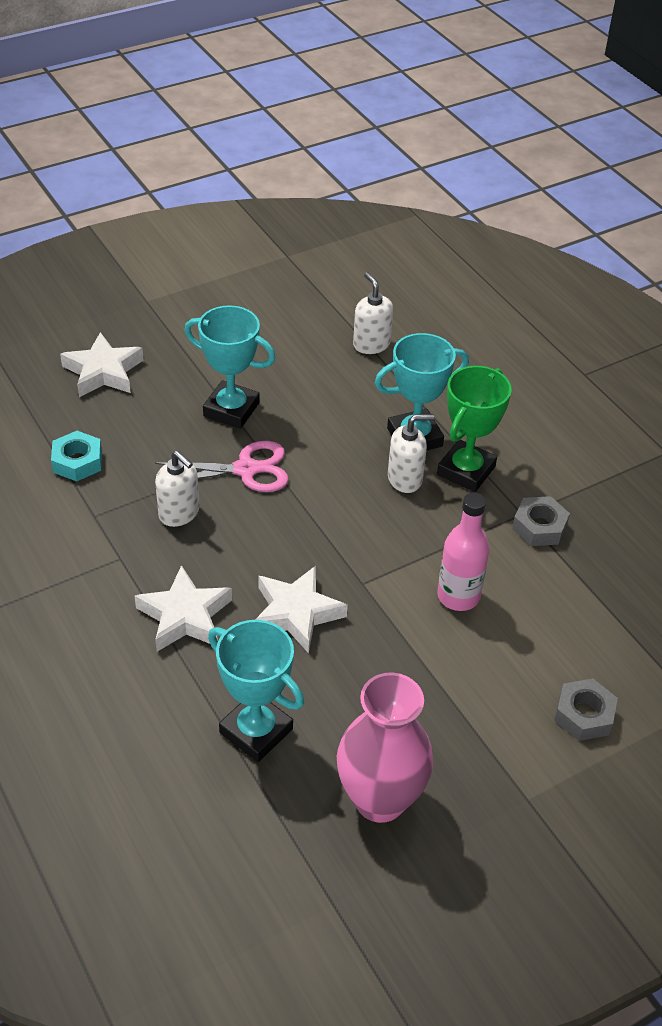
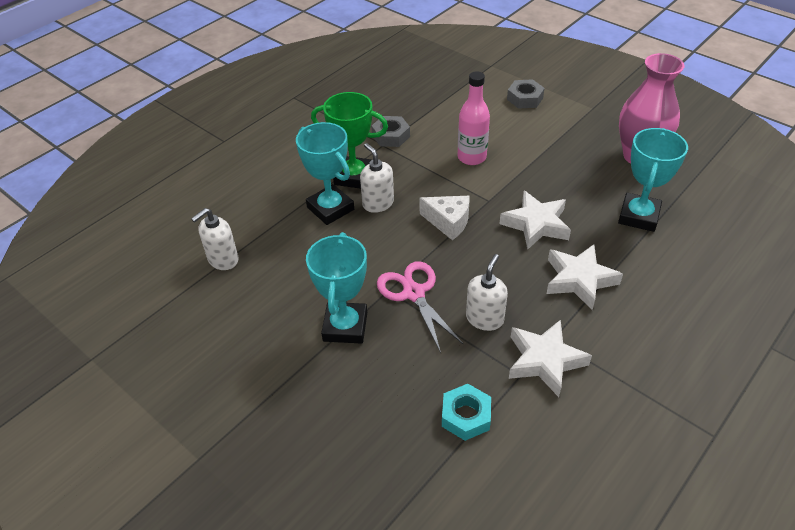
camera: 105 degrees left, 0 degrees up
(103, 372) = (331, 450): white star -> white star (545, 361)
(341, 531) = (448, 222): none -> white cheese

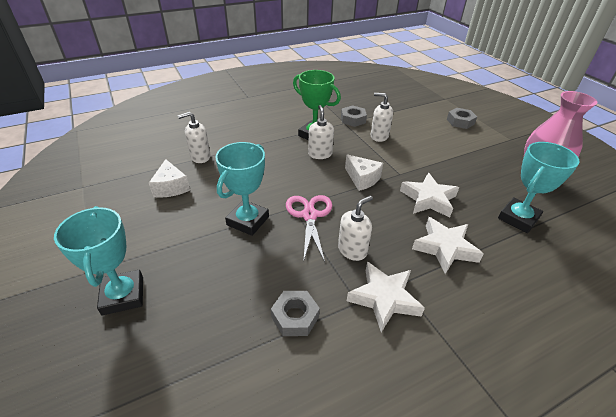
camera: 20 degrees right, 5 degrees down
(216, 317) = (171, 187): none -> white cheese
(330, 208) = (287, 148): turquoise trophy -> turquoise trophy (123, 295)
(437, 152) = (379, 136): none -> white soap dispenser
(466, 416) = (295, 317): turquoise nut -> grey nut
(471, 157) = (402, 145): pink bottle -> none

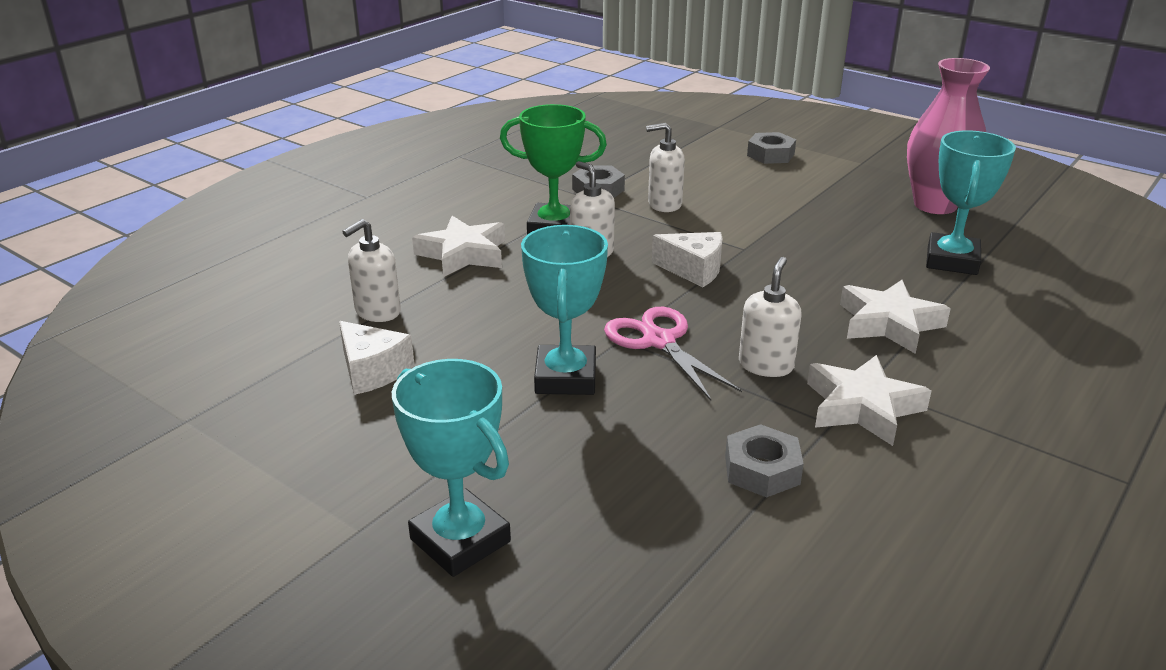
camera: 25 degrees left, 10 degrees down
(428, 199) = (815, 270): white star -> white star (463, 254)

